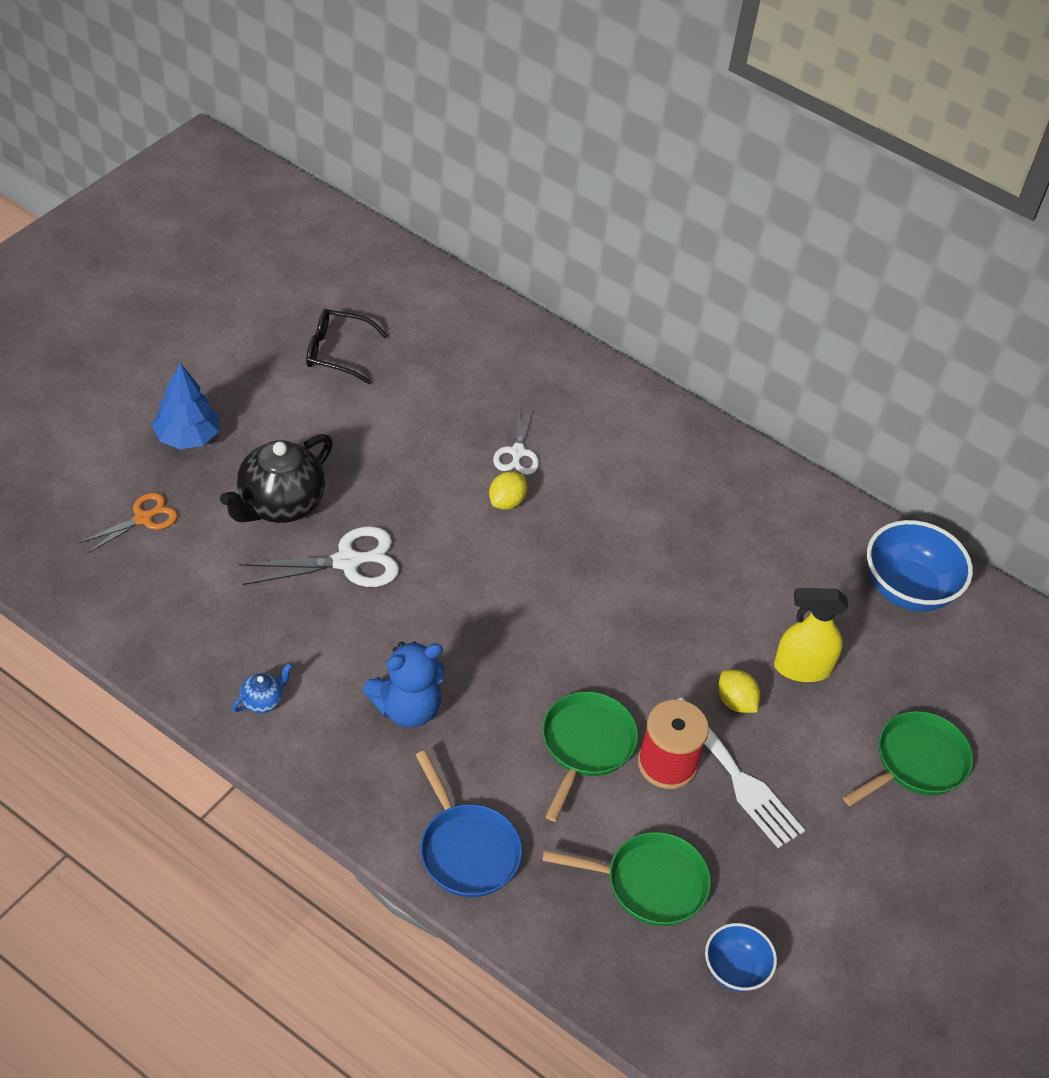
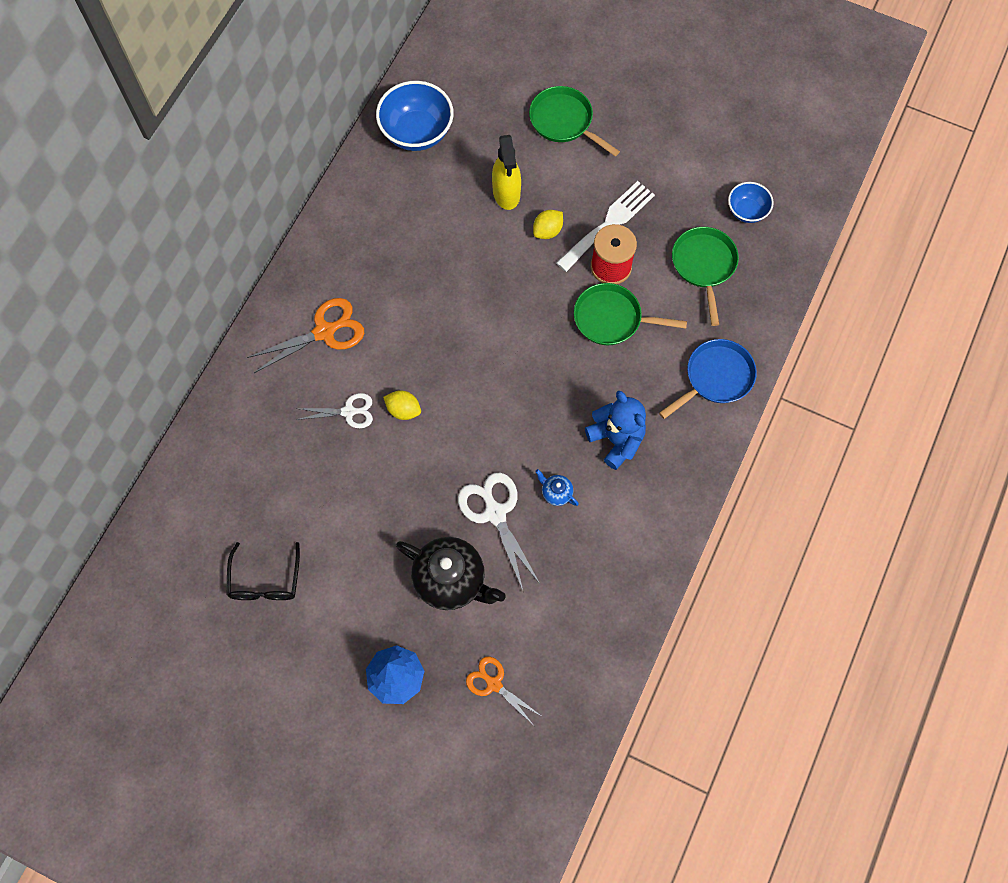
camera: 95 degrees left, 20 degrees up
(263, 701) = (640, 539): blue teapot -> blue teapot (556, 493)
(627, 448) = (324, 332): none -> orange scissors

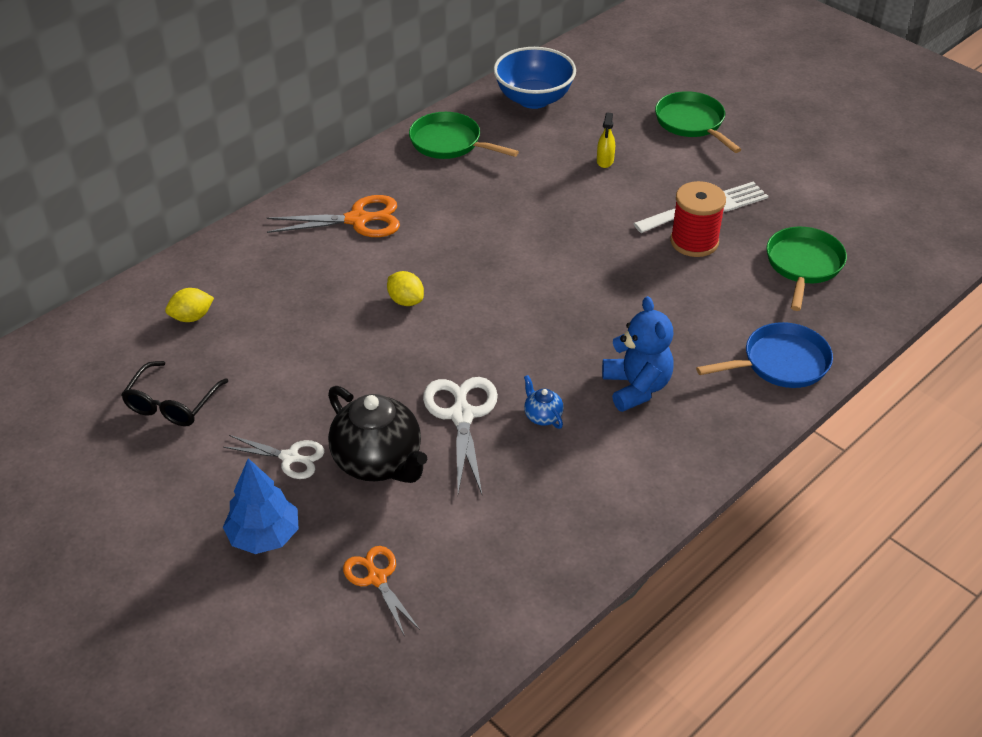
camera: 20 degrees right, 25 degrees down
(348, 412) = (346, 287): white scissors -> white scissors (289, 457)
(506, 193) = (605, 161): yellow spray bottle -> yellow spray bottle, size x0.56
(547, 231) = (636, 198): yellow lemon -> yellow lemon (192, 317)
(612, 319) = (677, 283): green pan -> green pan (450, 143)
(747, 211) = (871, 233): blue bowl -> none

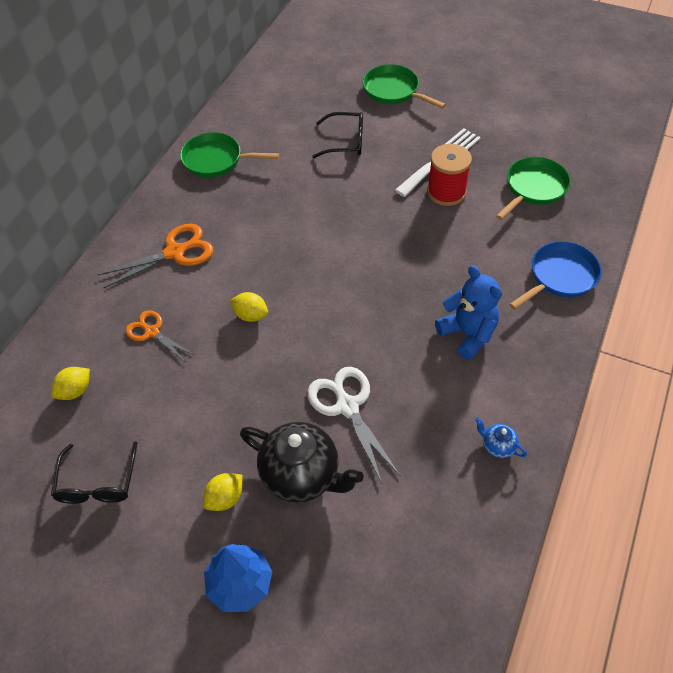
camera: 20 degrees left, 10 degrees up
(289, 457) = (225, 498): white scissors -> yellow lemon
(377, 578) = (354, 587): orange scissors -> orange scissors (152, 332)
(533, 99) = (264, 103): blue bowl -> none
(542, 416) = (410, 385): blue teapot -> blue teapot (497, 446)
(605, 161) = (345, 141): yellow spray bottle -> black glasses
(803, 265) = (533, 188): green pan -> green pan turned 45 degrees clockwise

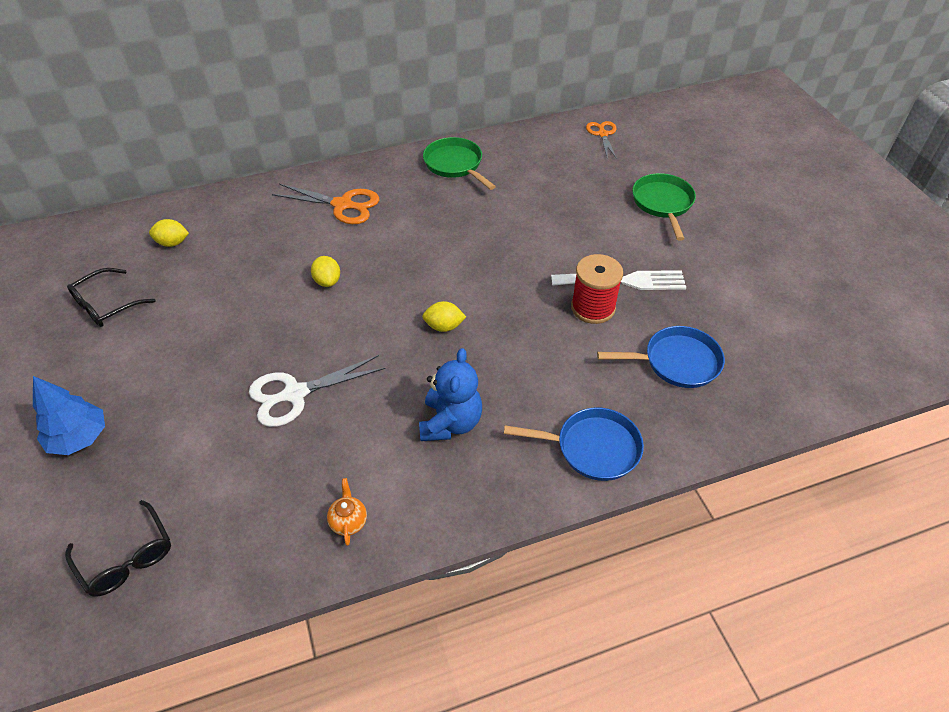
camera: 45 degrees right, 5 degrees down
(152, 332) = (259, 243): orange scissors -> orange scissors (602, 134)
(225, 498) = (147, 380): yellow lemon -> yellow lemon (444, 326)
(301, 475) = (205, 409): black teapot -> none
(345, 141) = (566, 214): black glasses -> black glasses (126, 557)
(347, 406) = (295, 394): white scissors -> white scissors turned 135 degrees counterclockwise
(497, 446) = (348, 521): blue teapot -> orange teapot
(533, 188) = (676, 362): green pan -> blue pan

